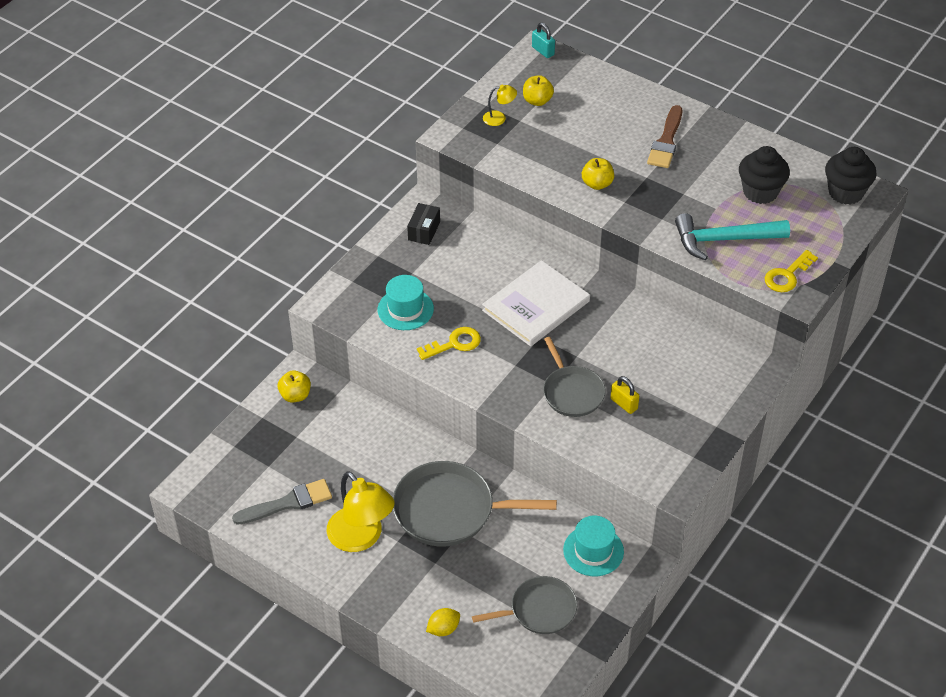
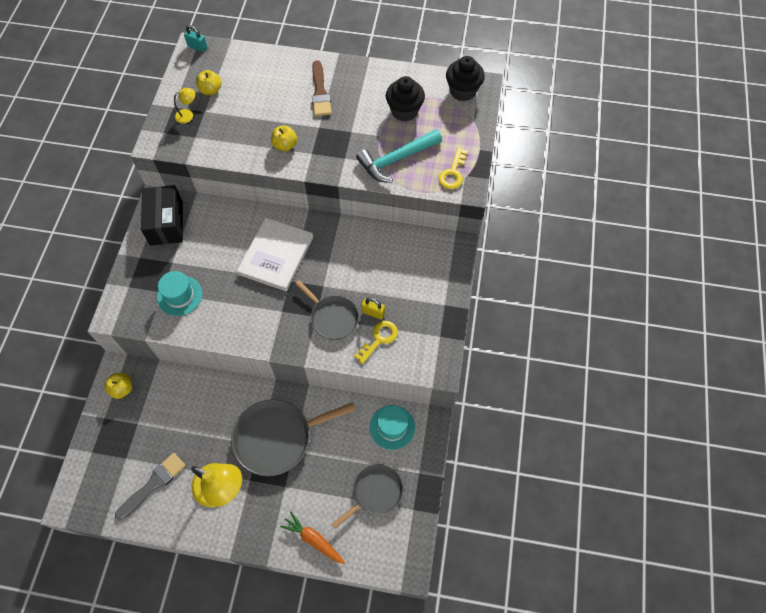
camera: 25 degrees left, 15 degrees up
(424, 231) = (166, 223): black box -> black box, size x1.79
(443, 629) = (313, 540): yellow lemon -> orange carrot
(455, 344) = (229, 311): yellow key -> yellow key (379, 339)

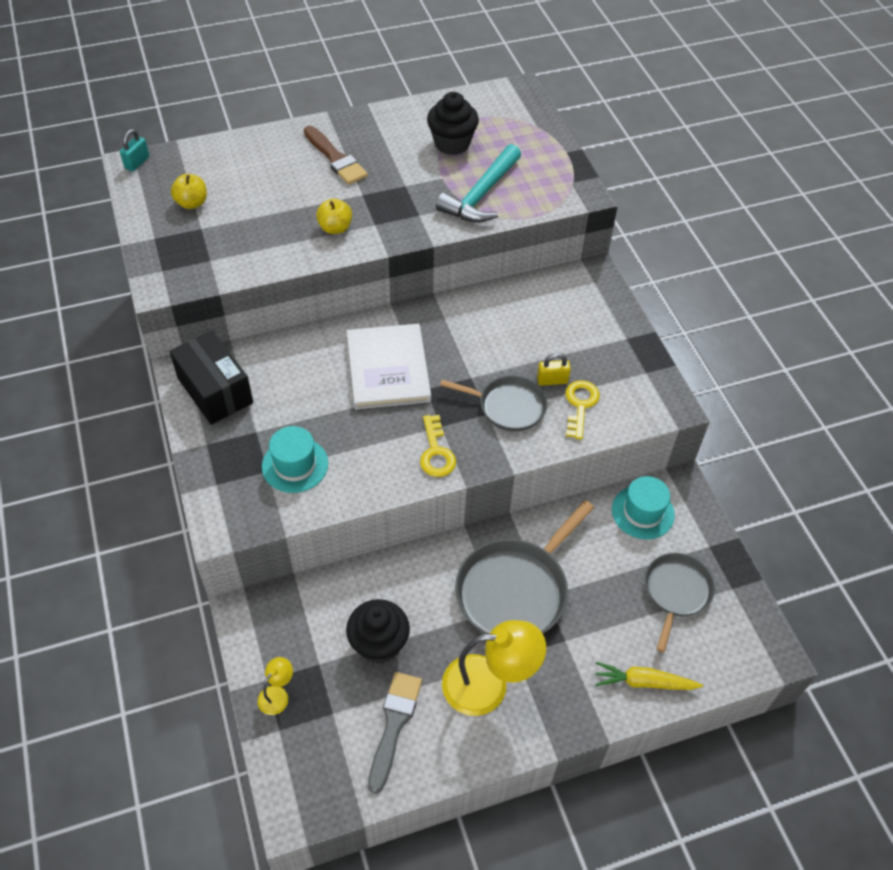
camera: 30 degrees left, 10 degrees down
(122, 389) = (267, 632): yellow apple -> none
(188, 114) = (181, 239): yellow lamp -> yellow lamp (277, 694)
(197, 47) = (137, 163): turquoise padlock -> turquoise padlock turned 60 degrees counterclockwise
(313, 540) = (644, 682): orange carrot -> yellow carrot
(453, 173) = (556, 185): yellow key -> yellow key (436, 452)
(462, 91) = (502, 102): black cupcake -> black cupcake (379, 644)

